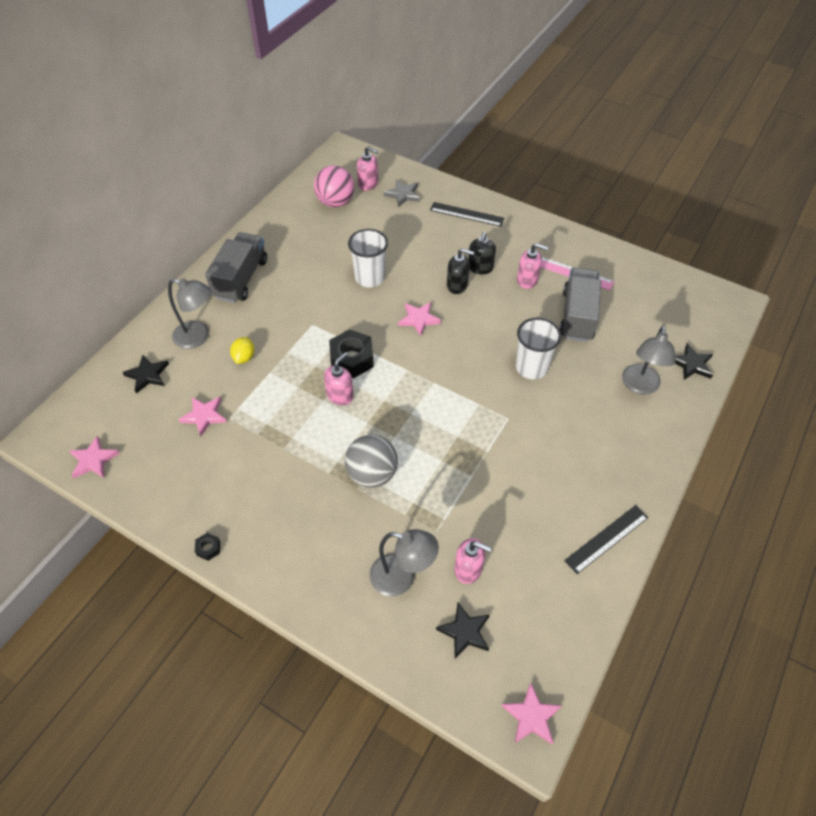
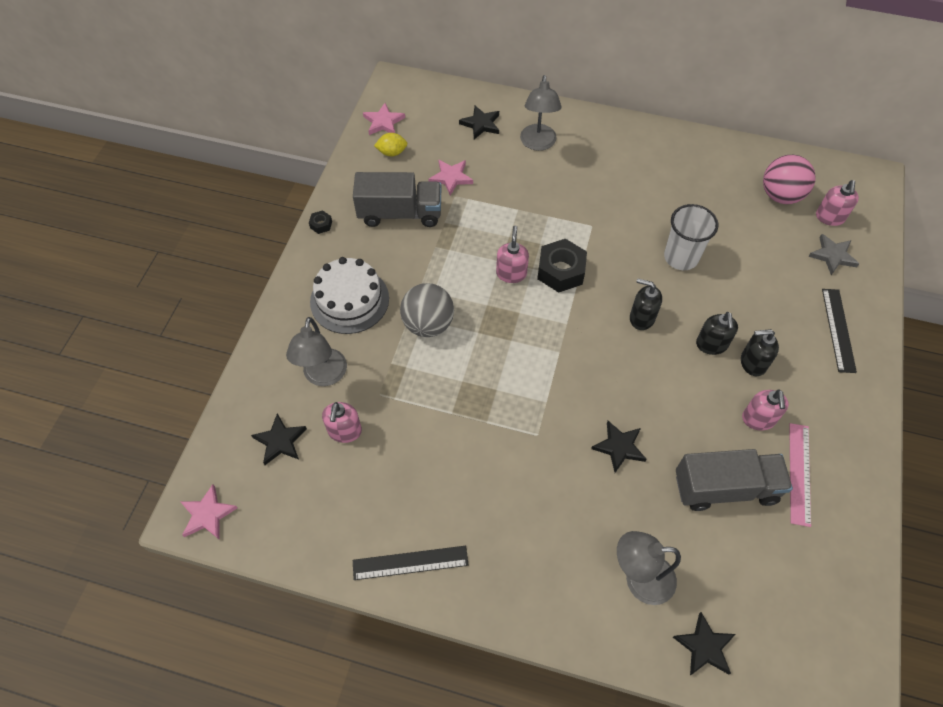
camera: 75 degrees right, 5 degrees up
(241, 279) = (625, 151): grey truck -> grey truck (400, 213)
(244, 357) = (528, 185): yellow lemon -> yellow lemon (392, 152)
(319, 537) = (349, 300): none -> white cake
(340, 395) = (511, 273): pink soap dispenser -> pink soap dispenser turned 105 degrees counterclockwise
(419, 319) = (641, 318): pink star -> black soap dispenser
(531, 367) = (619, 447): white cup -> black star
(607, 539) = (410, 563): black ruler -> black ruler turned 45 degrees counterclockwise

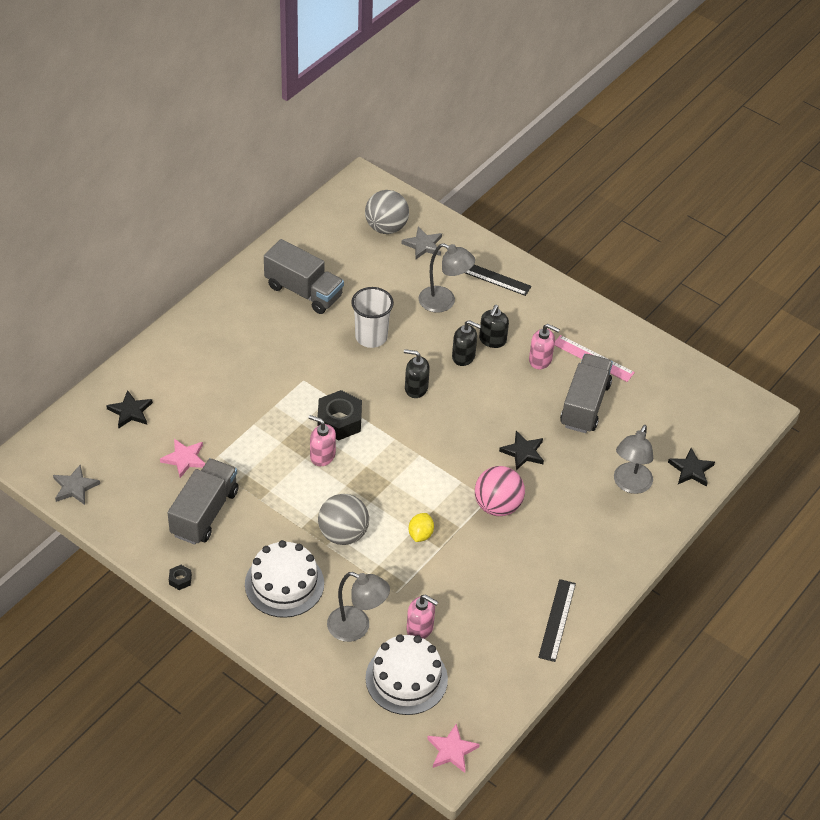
camera: 70 degrees left, 10 degrees down
(280, 441) = (406, 678): black star -> white cake
(383, 122) = (75, 487): pink star -> grey star
(392, 152) = (122, 494): yellow lemon -> yellow lemon (420, 534)
(538, 143) = (184, 379): grey lamp -> grey lamp (444, 302)
(641, 318) = (416, 388): black soap dispenser -> black soap dispenser turned 60 degrees clockwise
(698, 186) = (303, 291): none -> grey truck
(780, 195) = (346, 245): pink ball -> pink ball (497, 506)
(829, 217) = (386, 227): pink soap dispenser -> grey ball

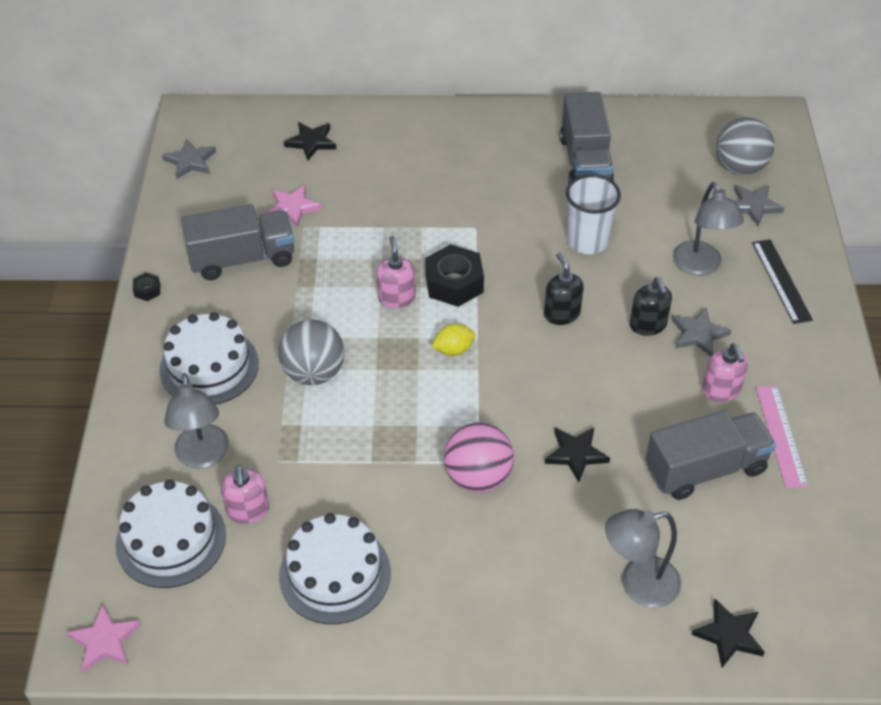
camera: 55 degrees right, 0 degrees up
(420, 534) = (373, 435): yellow lemon -> yellow lemon (453, 350)
(492, 340) = (698, 334): black soap dispenser -> grey star
(503, 613) = (335, 574): none -> white cake
(557, 620) = (370, 632): black ruler -> none

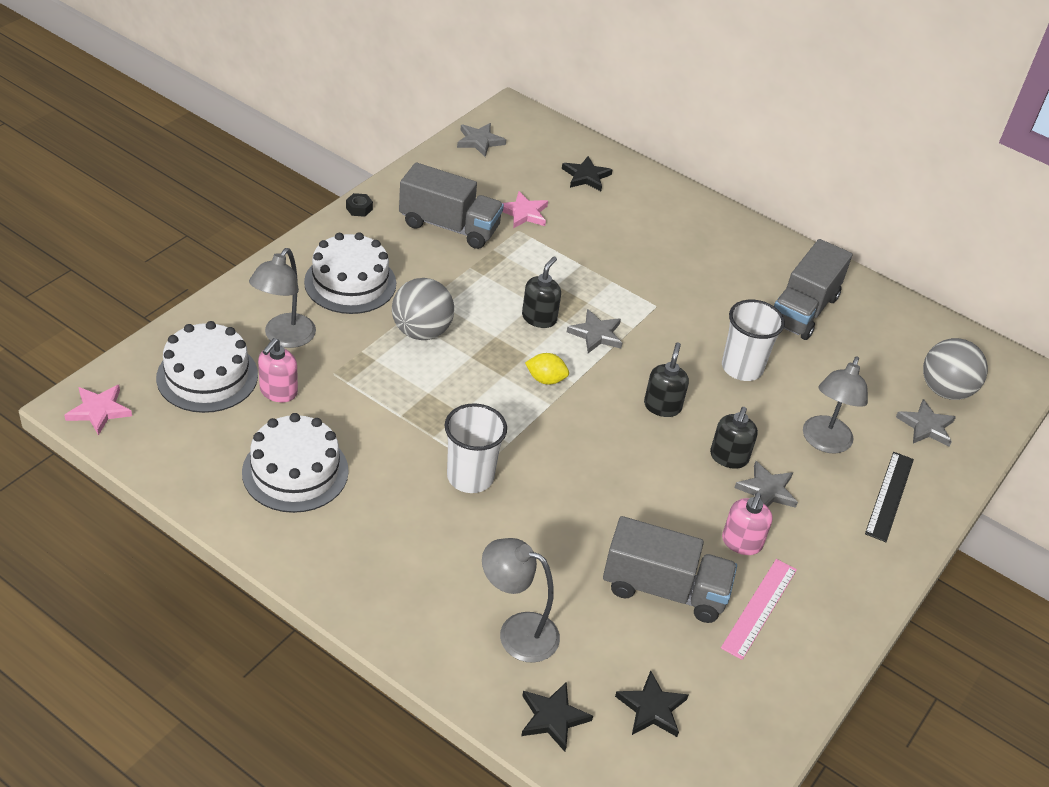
camera: 30 degrees right, 5 degrees down
(396, 297) = (539, 318): pink soap dispenser -> black soap dispenser
(454, 283) = (596, 334): black nut -> grey star
(478, 477) = (470, 477): pink ball -> white cup
(576, 454) = (565, 510): black star -> black star (651, 708)

